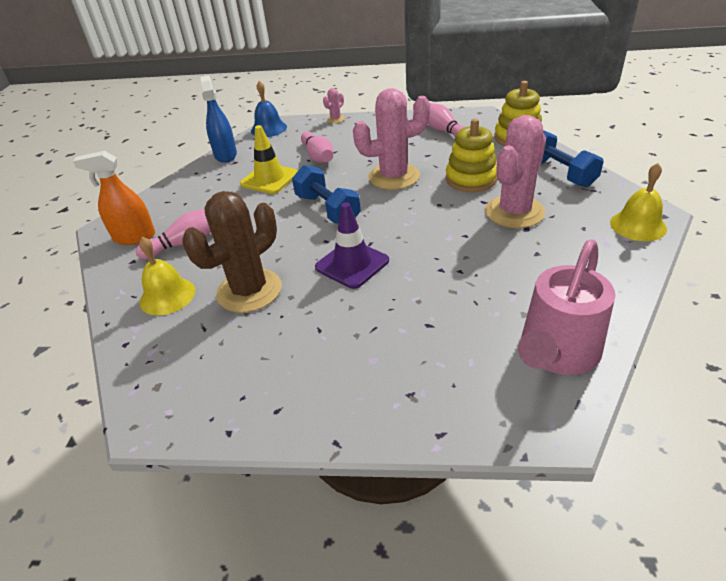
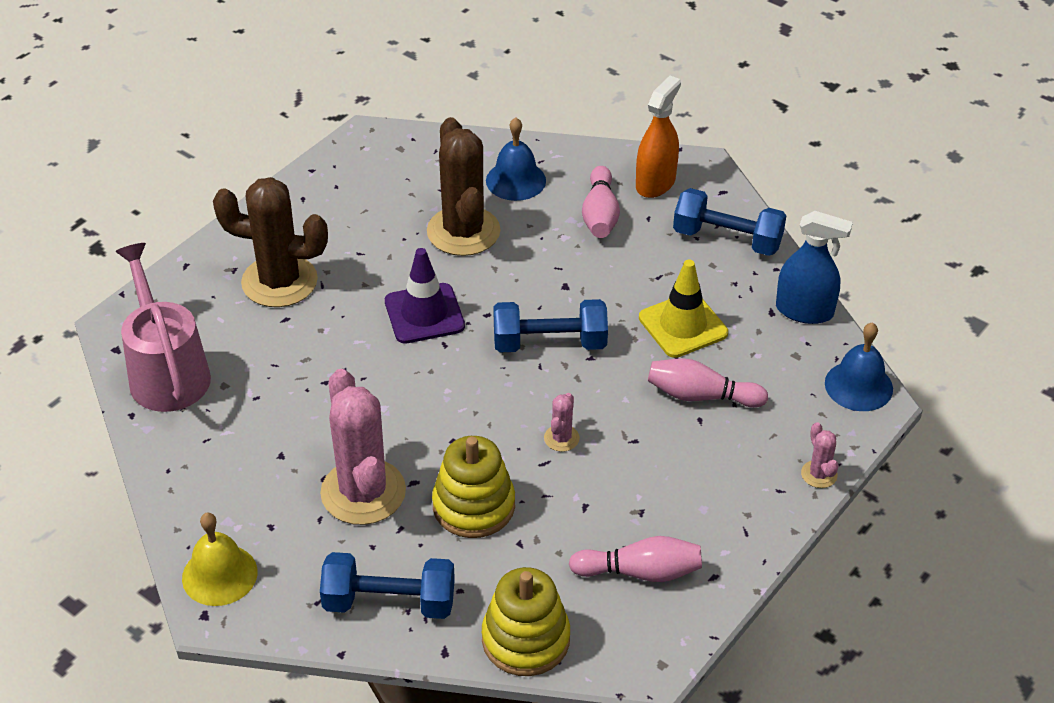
camera: 120 degrees right, 5 degrees up
(167, 296) = (515, 180): yellow bell -> blue bell
(179, 194) = (727, 239): none -> blue dumbbell
(394, 177) = (561, 438): pink cactus -> pink cactus, size x0.43
(395, 354) = (279, 281): none -> brown cactus

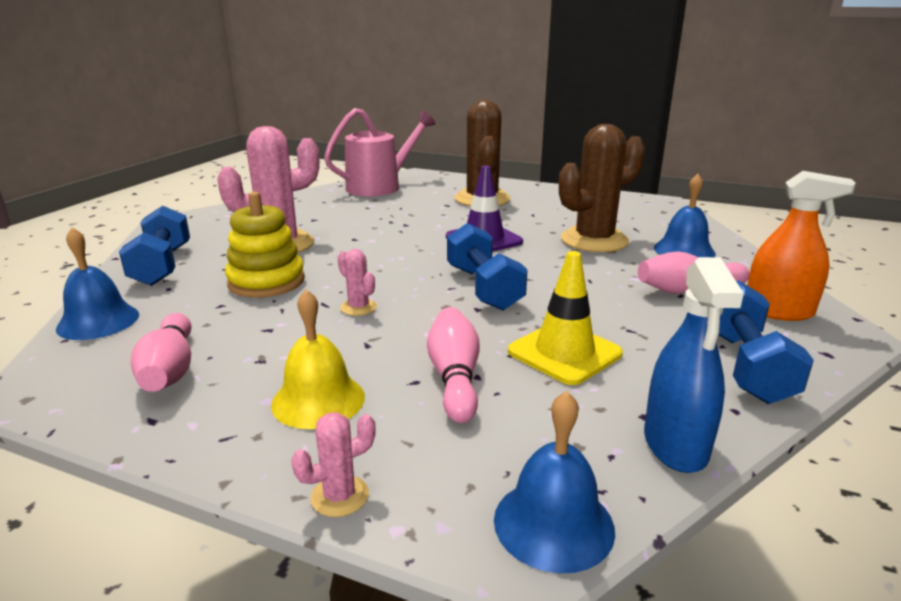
camera: 75 degrees right, 20 degrees down
(219, 575) = (202, 218): yellow bell -> yellow bell (318, 400)
(525, 639) = (98, 321): yellow stacking toy -> blue bell
(561, 438) = (358, 307): pink cactus -> pink cactus turned 45 degrees clockwise

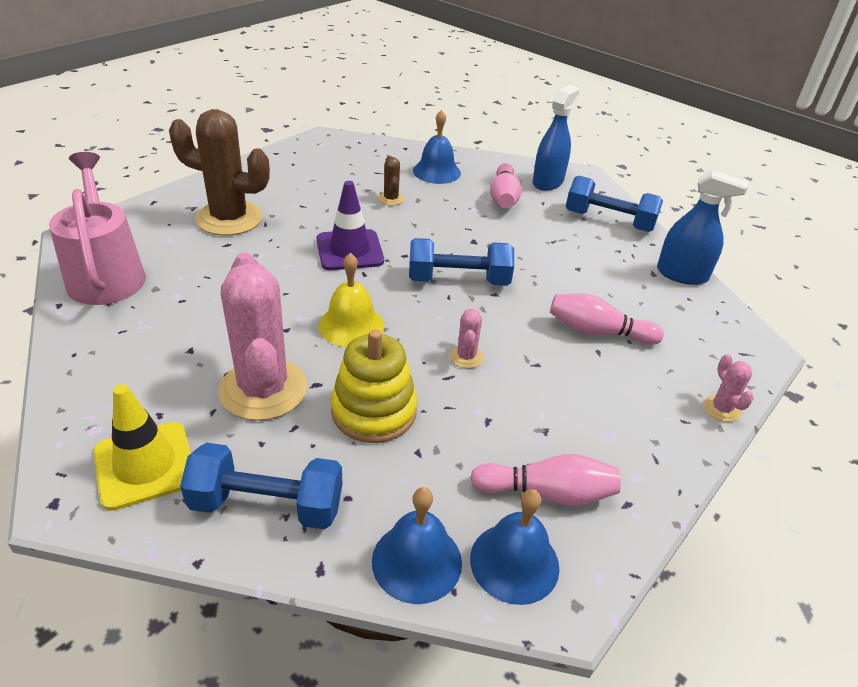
camera: 75 degrees left, 15 degrees up
(318, 400) = (615, 403): yellow bell -> yellow bell (351, 325)
(358, 307) = (466, 357): pink cactus -> pink cactus turned 60 degrees counterclockwise
(553, 523) = (742, 335): blue bell -> blue bell (514, 562)
(564, 353) = (576, 277): yellow traffic cone -> yellow traffic cone (145, 465)
(594, 240) = (391, 199): brown cactus -> brown cactus, size x0.43
(778, 311) = (548, 182): orange spray bottle -> blue spray bottle

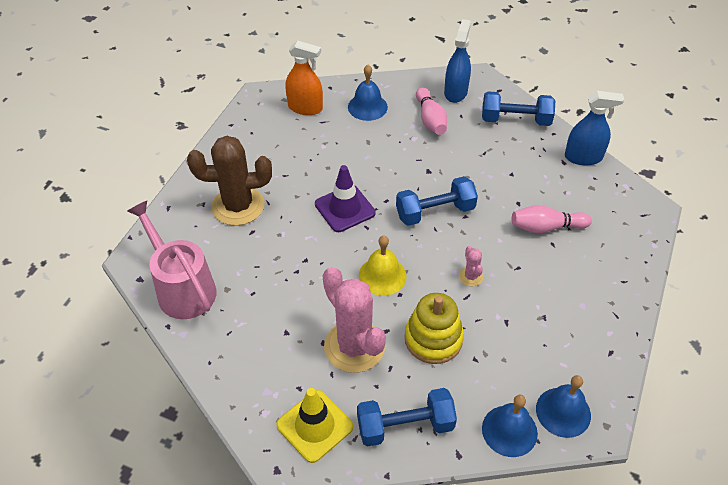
camera: 15 degrees left, 10 degrees up
(366, 157) = (305, 107): none -> orange spray bottle
(391, 199) = (348, 147): brown cactus -> none
(547, 493) = (563, 361): pink bowling pin -> none
(721, 409) = (642, 265): pink cactus -> none

